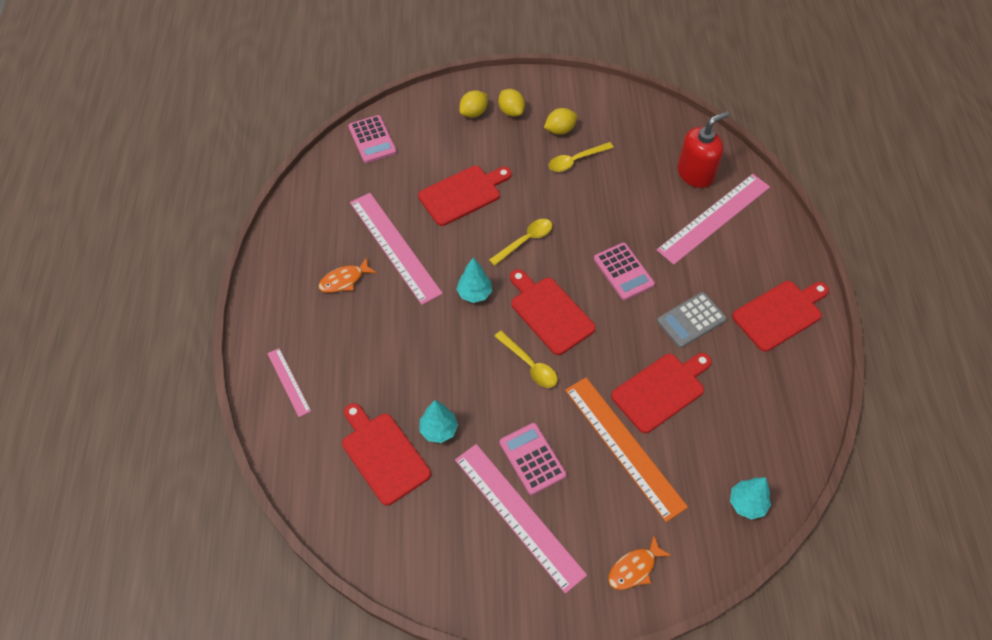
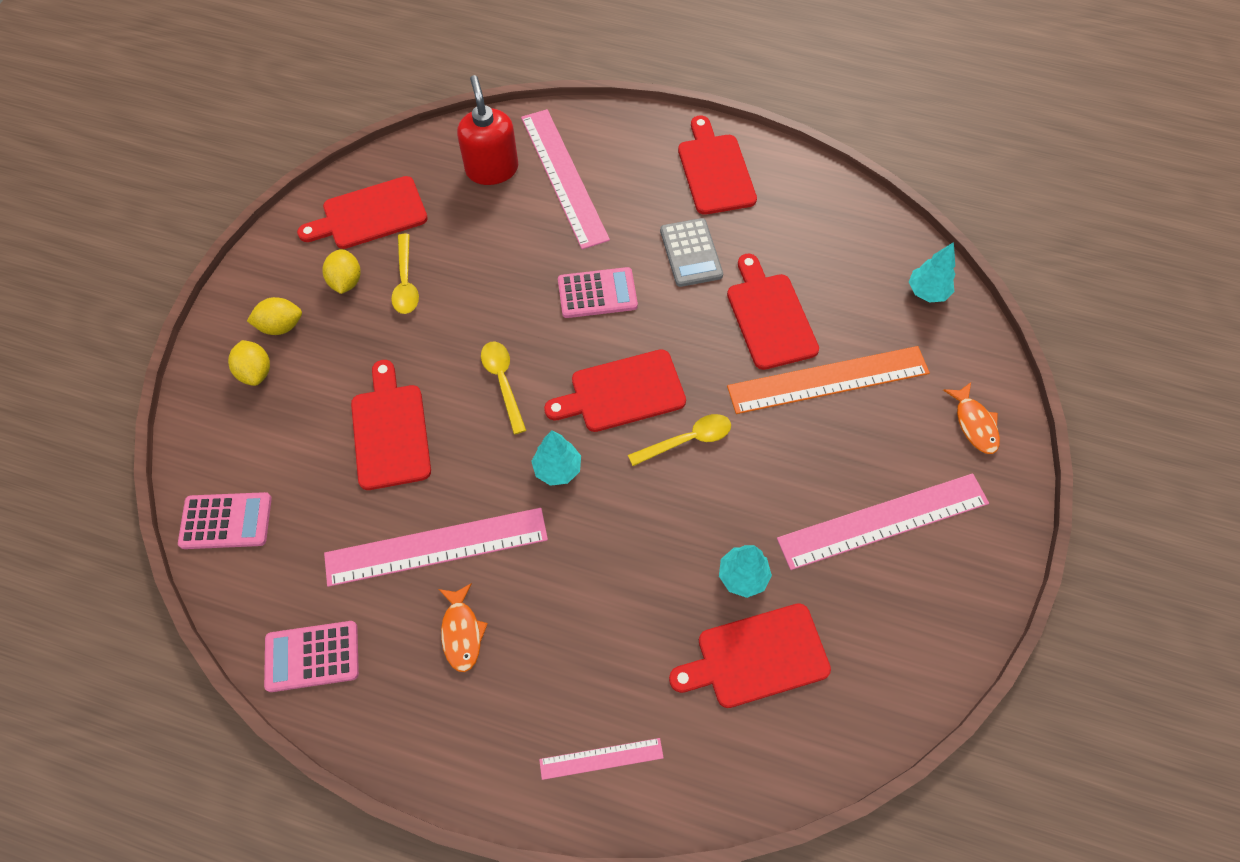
camera: 70 degrees left, 5 degrees up
(532, 459) = (815, 481): pink calculator -> pink calculator (312, 656)
(618, 121) = (370, 214): none -> red cutting board

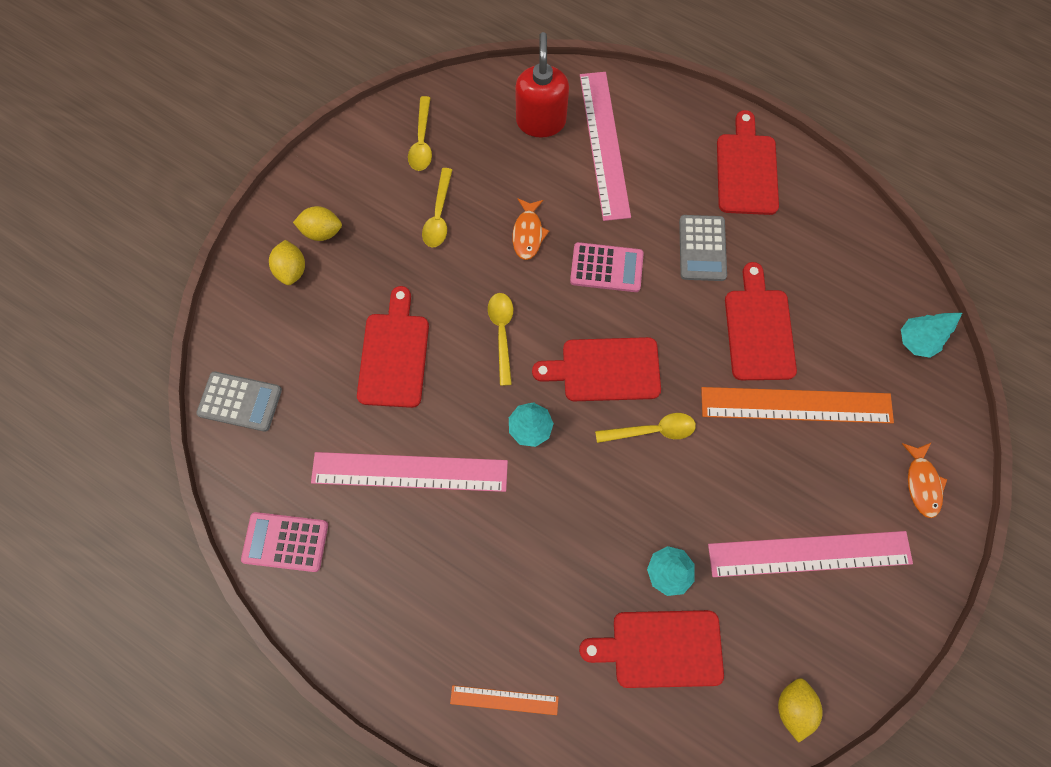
camera: 15 degrees right, 10 degrees up
(226, 521) = (240, 401): pink calculator -> grey calculator
(346, 281) = (387, 202): yellow lemon -> yellow lemon (792, 705)
(370, 214) = (422, 141): red cutting board -> yellow spoon
(462, 632) = (413, 555): orange fish -> orange fish (528, 233)
(601, 759) = (504, 700): pink ruler -> orange ruler

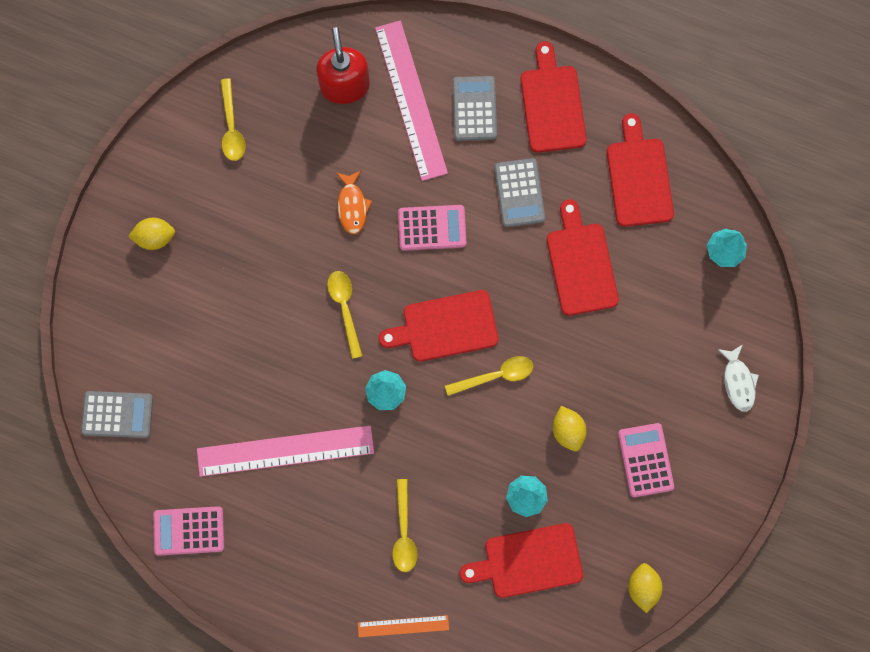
camera: 10 degrees left, 5 degrees up
(292, 270) = (135, 281): yellow lemon -> yellow lemon (567, 430)
(394, 355) = (249, 346): red cutting board -> red cutting board (639, 177)
(439, 215) = (263, 202): yellow spoon -> yellow spoon (404, 532)
(667, 162) = (474, 109): none -> grey calculator
(796, 405) = (622, 330): orange ruler -> none
(809, 553) = (645, 460): pink ruler -> pink calculator
(921, 483) = (738, 382): orange fish -> white fish

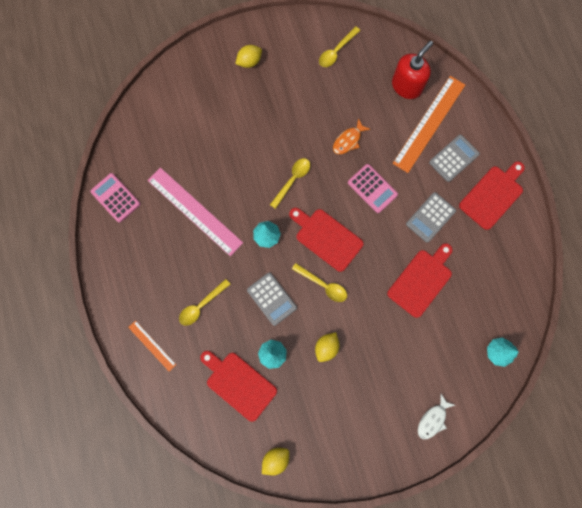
camera: 50 degrees right, 0 degrees up
(117, 414) = (146, 116): grey calculator -> grey calculator (271, 299)
(155, 237) = (249, 62): yellow lemon -> yellow lemon turned 75 degrees counterclockwise
(411, 100) = (429, 124): pink ruler -> orange ruler
(639, 177) = (495, 272): red cutting board -> none
(645, 460) = (346, 403): pink calculator -> none

